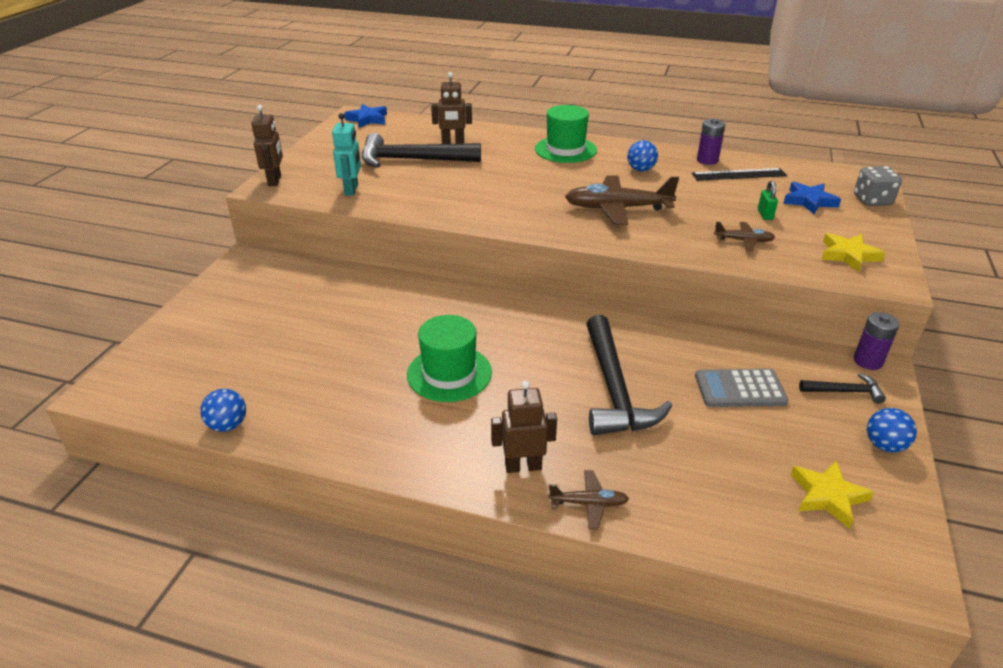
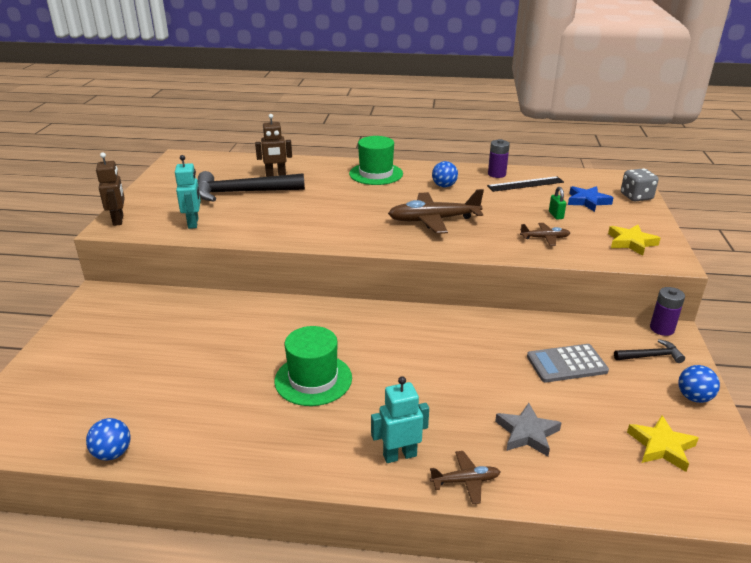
camera: 10 degrees left, 5 degrees down
(367, 119) = (193, 160): blue star -> none
(523, 466) = (399, 455): brown robot -> turquoise robot
(614, 389) = (462, 377): black hammer -> none
(672, 461) = (527, 433): none -> grey star

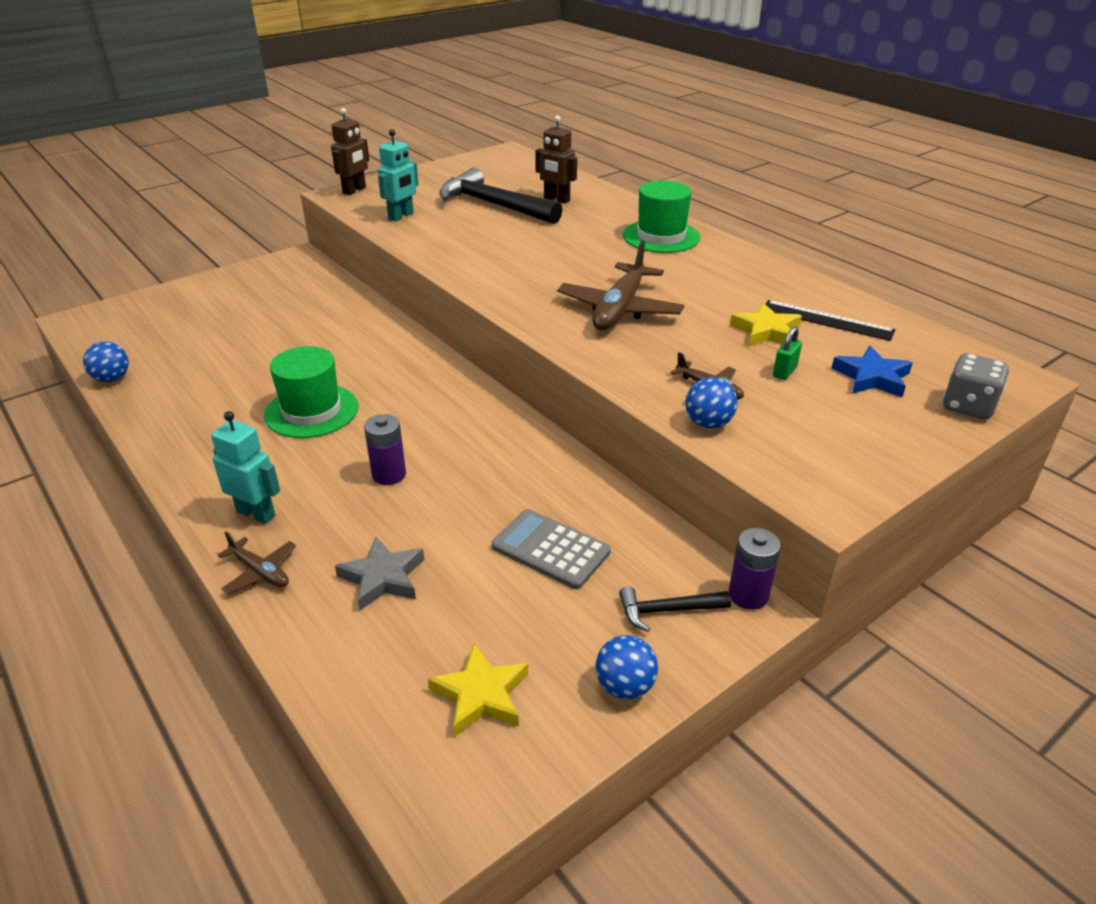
camera: 45 degrees right, 5 degrees up
(433, 220) = (619, 309): brown plane -> brown plane turned 105 degrees counterclockwise
(444, 186) = (712, 280): blue ball -> blue ball (708, 423)
(496, 174) = (812, 293): purple battery -> purple battery (389, 474)
(631, 243) = (818, 452): yellow star -> yellow star (766, 331)
(651, 356) = (667, 610): black hammer -> black hammer turned 135 degrees clockwise

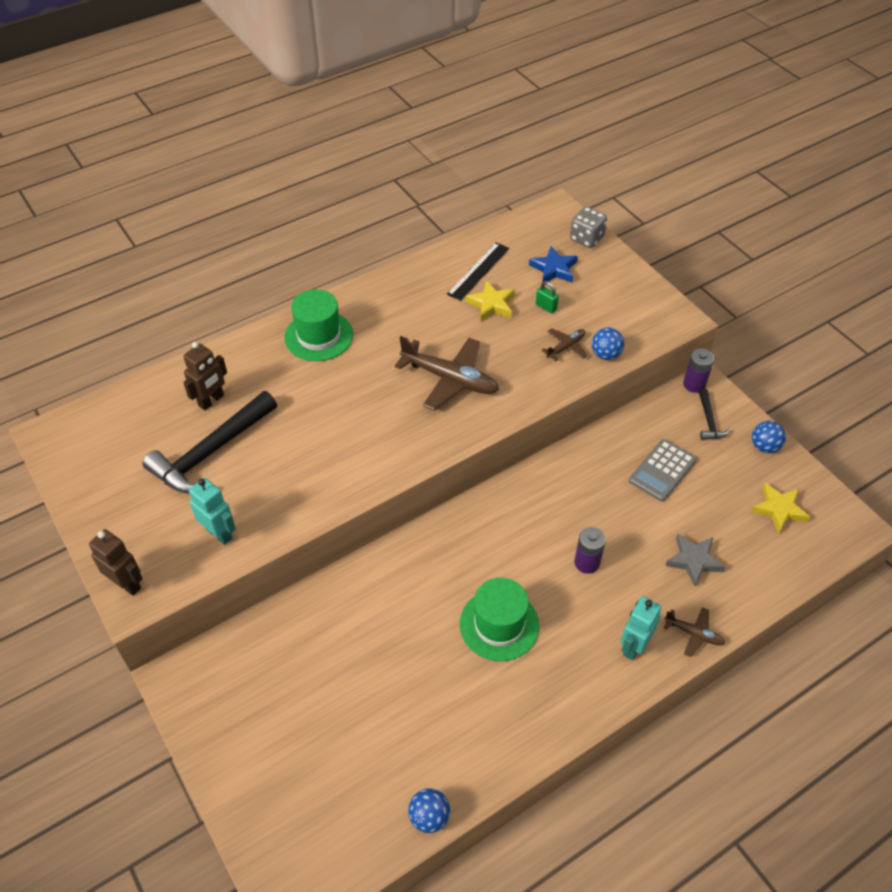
camera: 85 degrees left, 15 degrees up
(260, 572) = (694, 634): brown plane -> brown plane turned 75 degrees clockwise

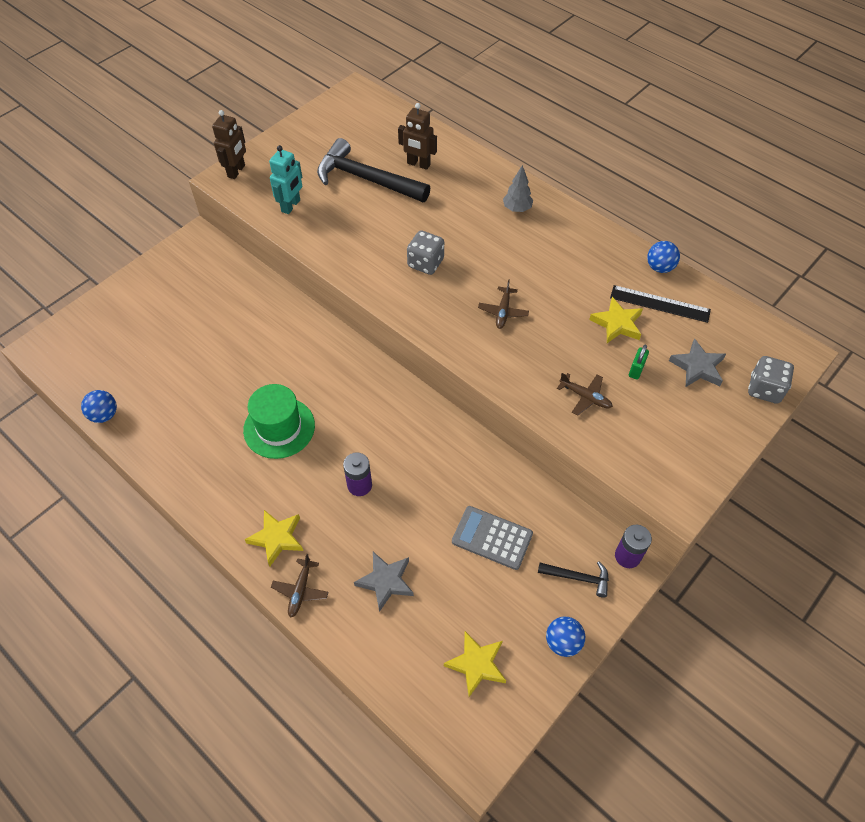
camera: 75 degrees right, 5 degrees up
(319, 336) = (517, 209): green hat -> grey tree
(363, 425) = (425, 263): none -> grey dice
(450, 379) = (503, 312): brown plane -> brown plane, size x0.51
(554, 269) = (697, 367): blue star -> grey star
(605, 354) = (590, 434): blue ball -> blue ball (659, 267)
(633, 646) = (277, 538): turquoise robot -> yellow star
(709, 421) = (578, 578): black hammer -> black hammer turned 150 degrees counterclockwise

